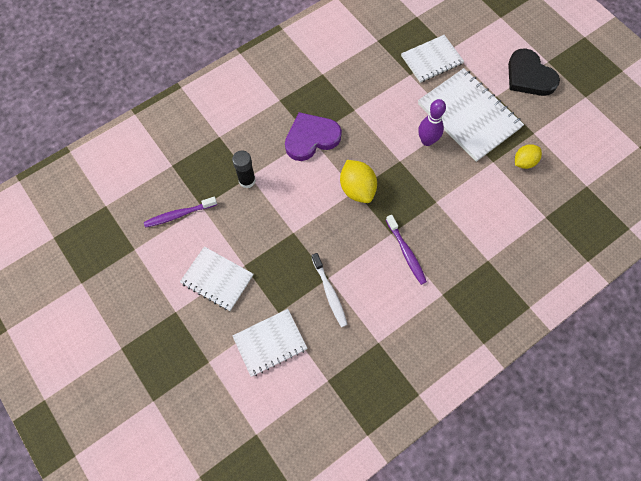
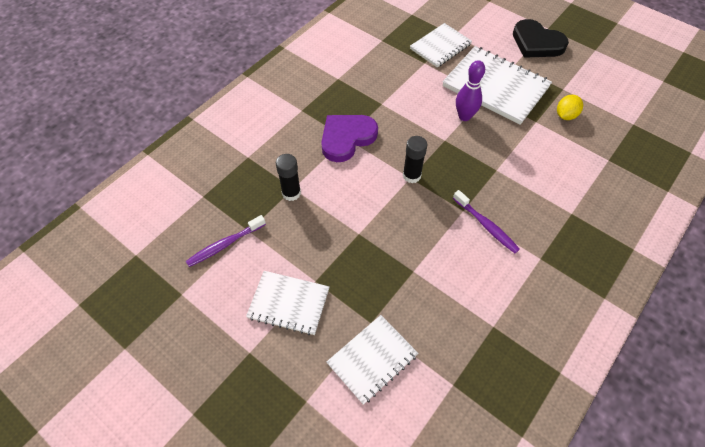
camera: 15 degrees left, 10 degrees down
(329, 293) = (420, 287): white toothbrush -> none
(357, 189) = (411, 175): yellow lemon -> black glue stick

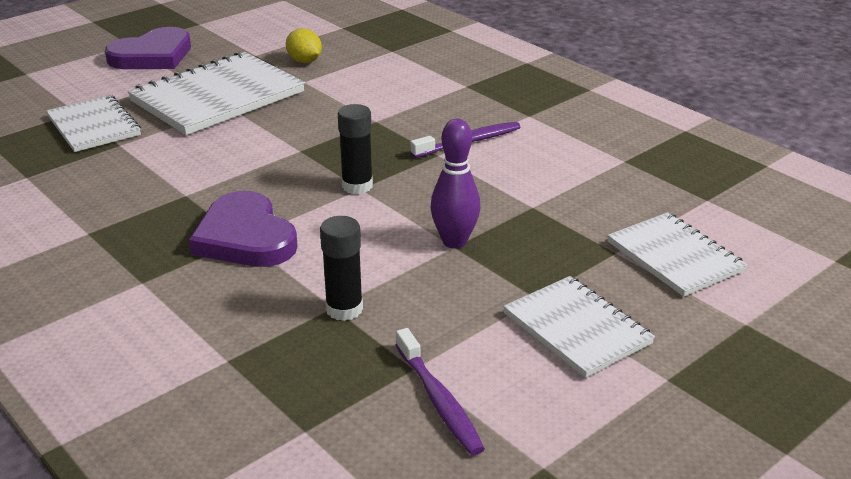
camera: 80 degrees left, 25 degrees down
(288, 303) = (577, 328): white notebook -> white notebook turned 60 degrees counterclockwise
(464, 116) = (262, 128): purple bowling pin -> purple bowling pin (454, 241)
(536, 43) = (152, 56): black heart -> purple heart

